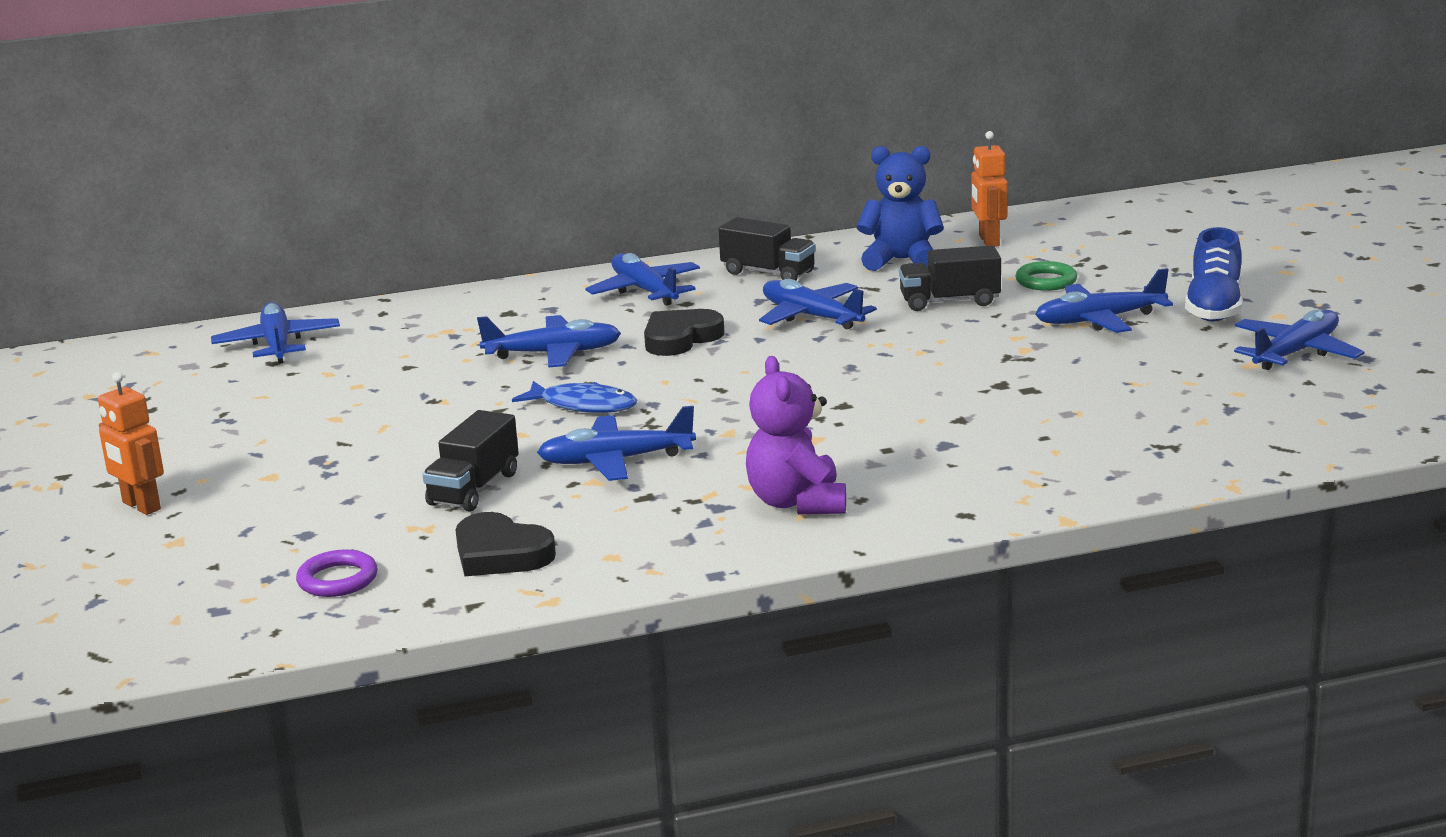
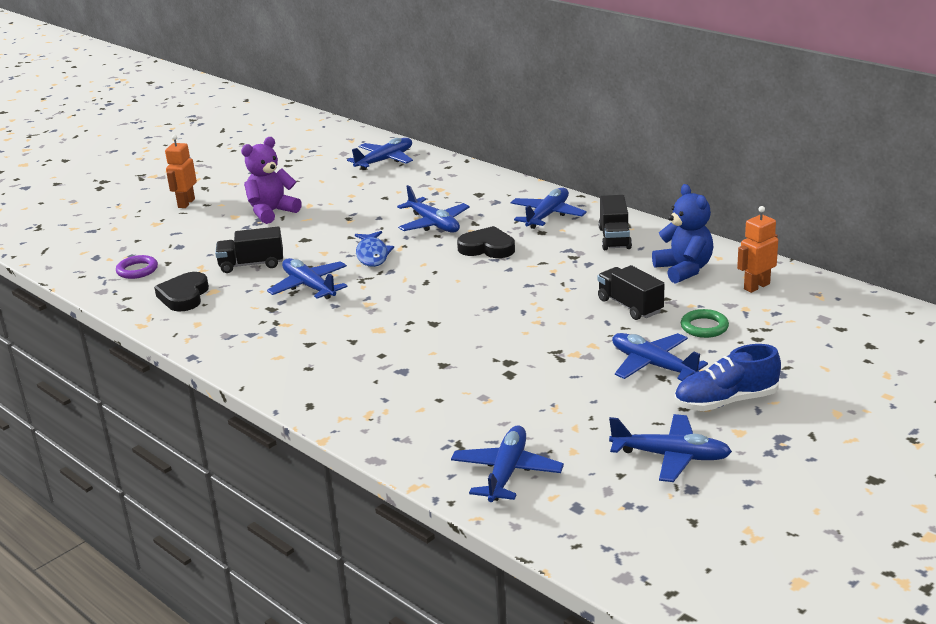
camera: 60 degrees right, 5 degrees up
(797, 503) = (291, 351): purple teddy bear -> purple teddy bear (271, 212)
(811, 316) = (558, 272): blue plane -> blue plane (506, 472)

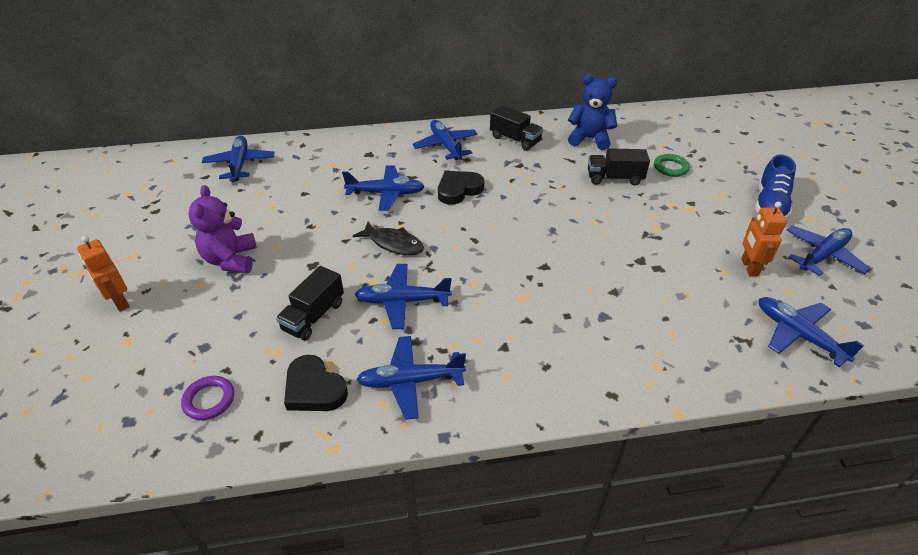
camera: 55 degrees left, 15 degrees up
(372, 255) = (393, 244): blue fish -> black fish
(653, 365) = (701, 207): blue plane -> blue plane (410, 381)
(756, 286) = (639, 129): orange robot -> orange robot (749, 267)

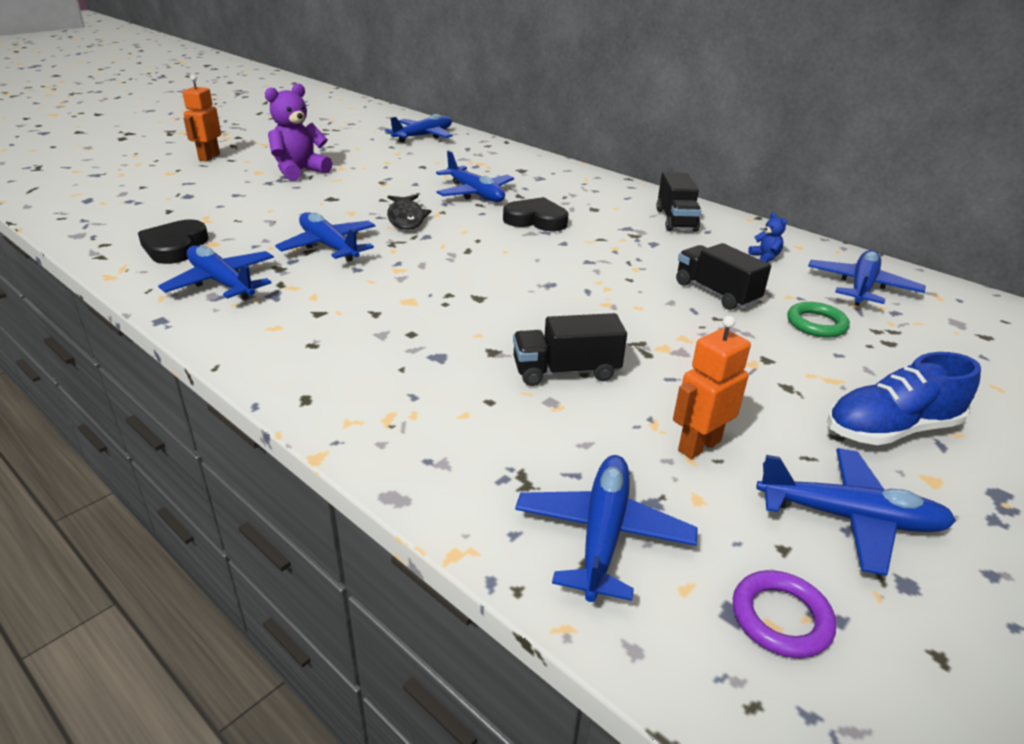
camera: 50 degrees right, 10 degrees down
(209, 400) = (130, 216): purple ring -> purple ring (781, 618)
(313, 316) = (265, 219): black truck -> black truck (565, 371)
(445, 146) = (597, 194): blue plane -> blue plane (861, 287)
(589, 139) = (765, 257): blue teddy bear -> blue teddy bear, size x0.44

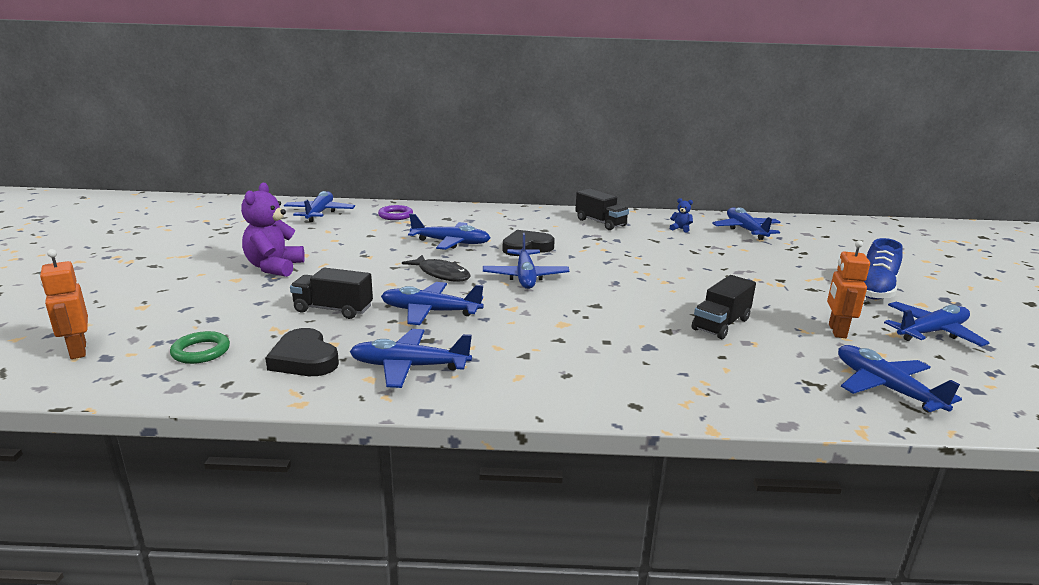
camera: 40 degrees left, 10 degrees down
(209, 157) = (152, 282): orange robot -> orange robot (77, 351)
(472, 246) = (525, 277): none -> blue plane
(716, 293) = (698, 256): black truck -> black truck (333, 309)
(781, 618) = (987, 381): purple ring -> purple ring (395, 215)
(816, 324) = (764, 255): green ring -> green ring (201, 351)

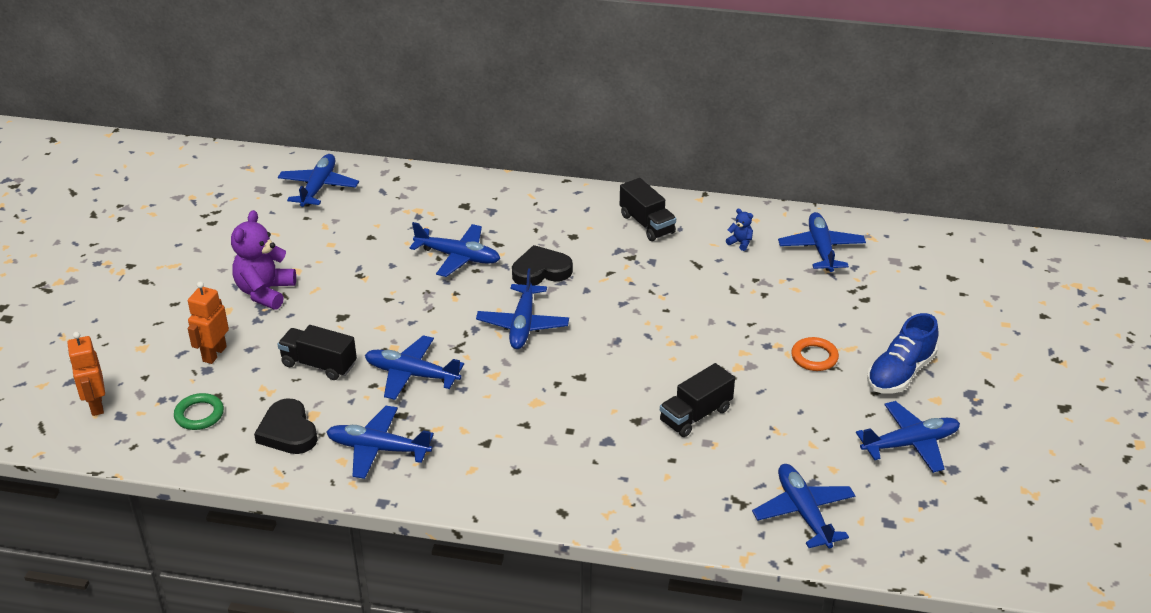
camera: 10 degrees right, 15 degrees up
(395, 215) = (405, 197): purple ring -> none
(441, 274) = (435, 314): black fish -> none
(794, 284) = (814, 357): none -> orange ring
(836, 331) = (810, 434): orange robot -> orange robot (214, 354)

